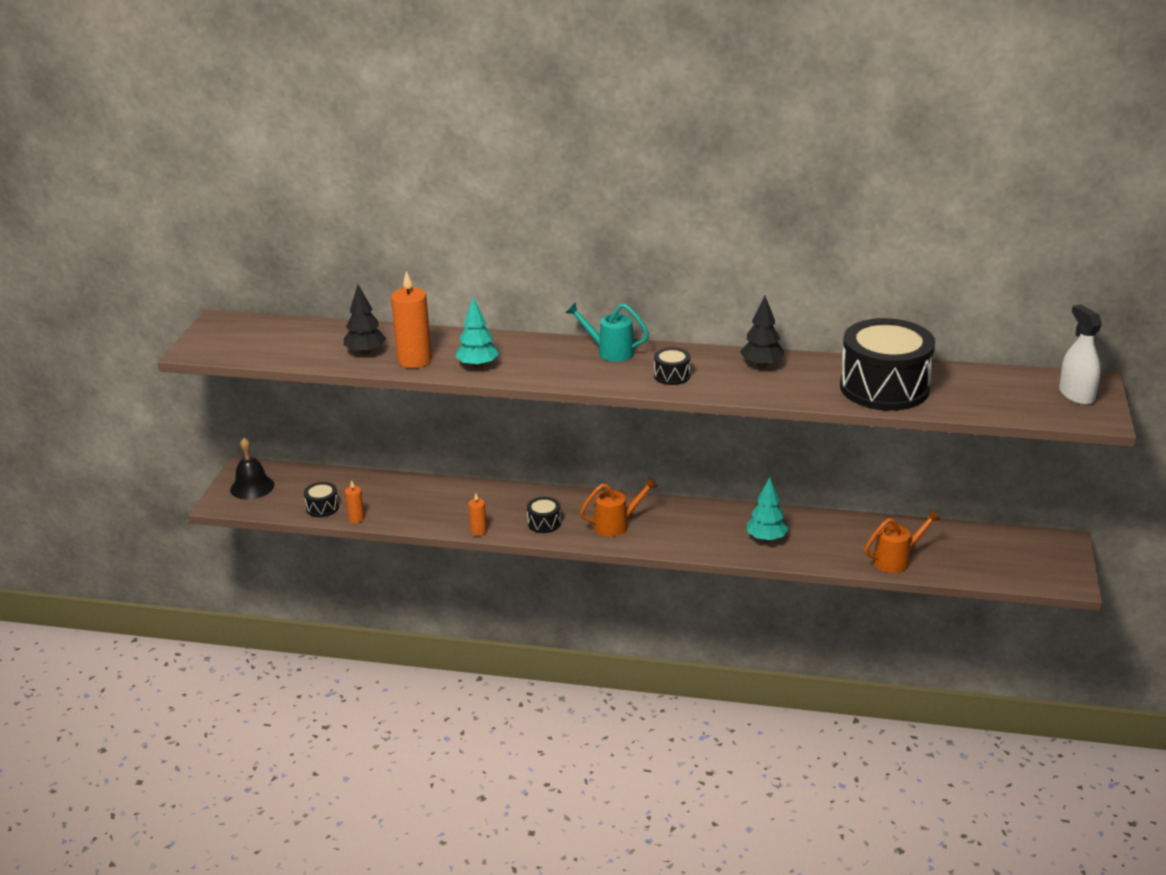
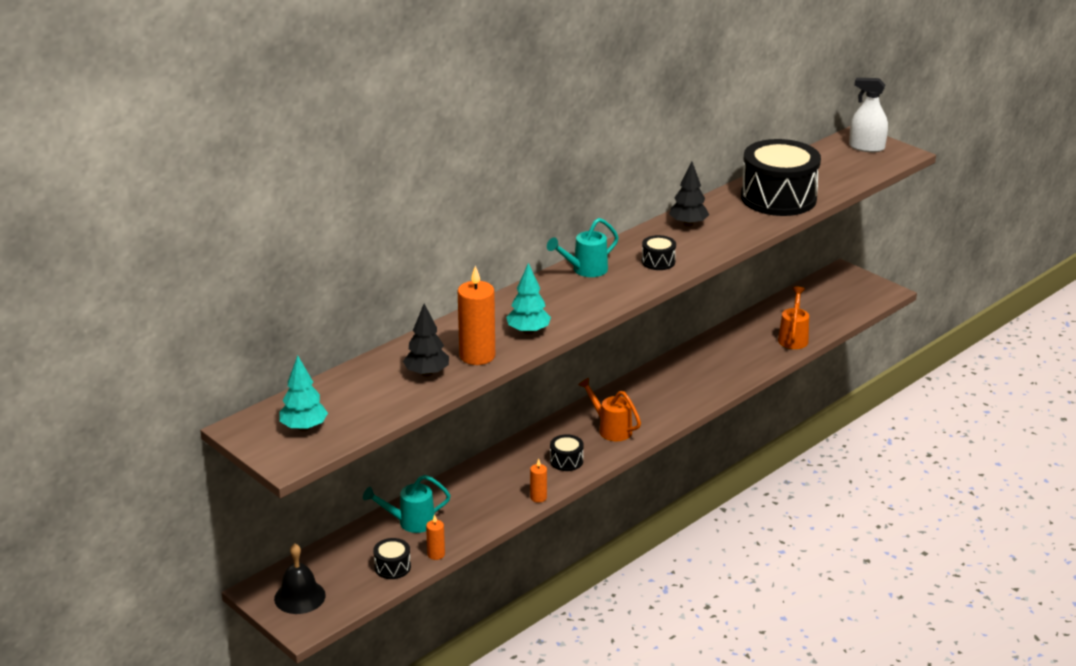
camera: 55 degrees left, 0 degrees up
(385, 491) = (411, 522): none -> turquoise watering can
(616, 525) = (611, 429): orange watering can -> orange watering can turned 60 degrees counterclockwise
(766, 538) = (708, 374): turquoise tree -> turquoise tree (304, 427)

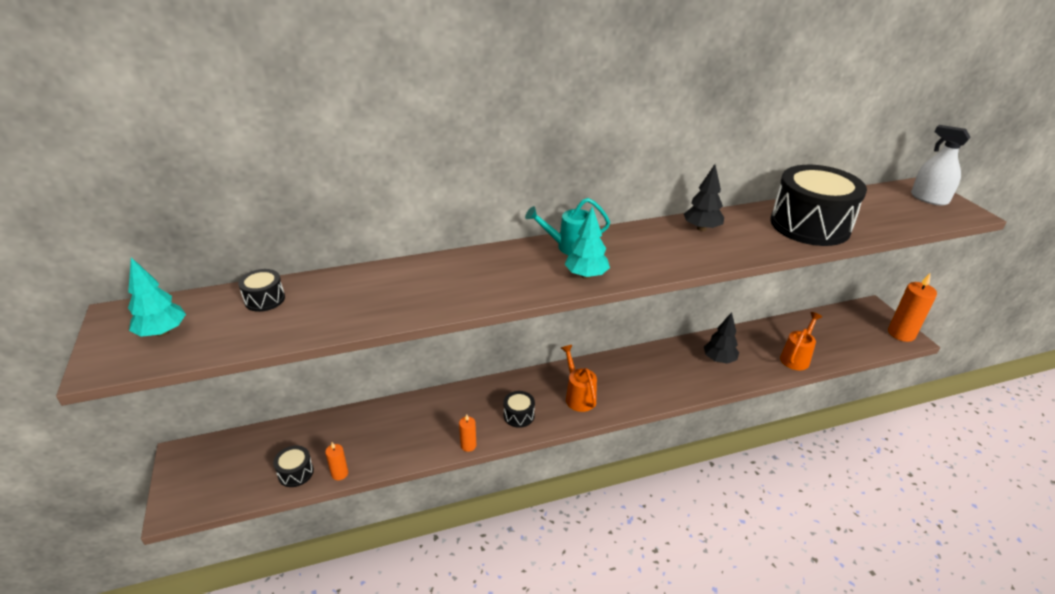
camera: 25 degrees right, 5 degrees up
(299, 597) = (202, 474): black bell -> none
(411, 522) = (349, 431): turquoise watering can -> none
(427, 373) = (328, 309): black tree -> black tree (719, 359)
(477, 356) = (390, 305): orange candle -> orange candle (901, 333)
(528, 331) = (461, 294): turquoise tree -> turquoise tree (586, 275)
(658, 261) = (645, 257): black drum -> black drum (264, 299)

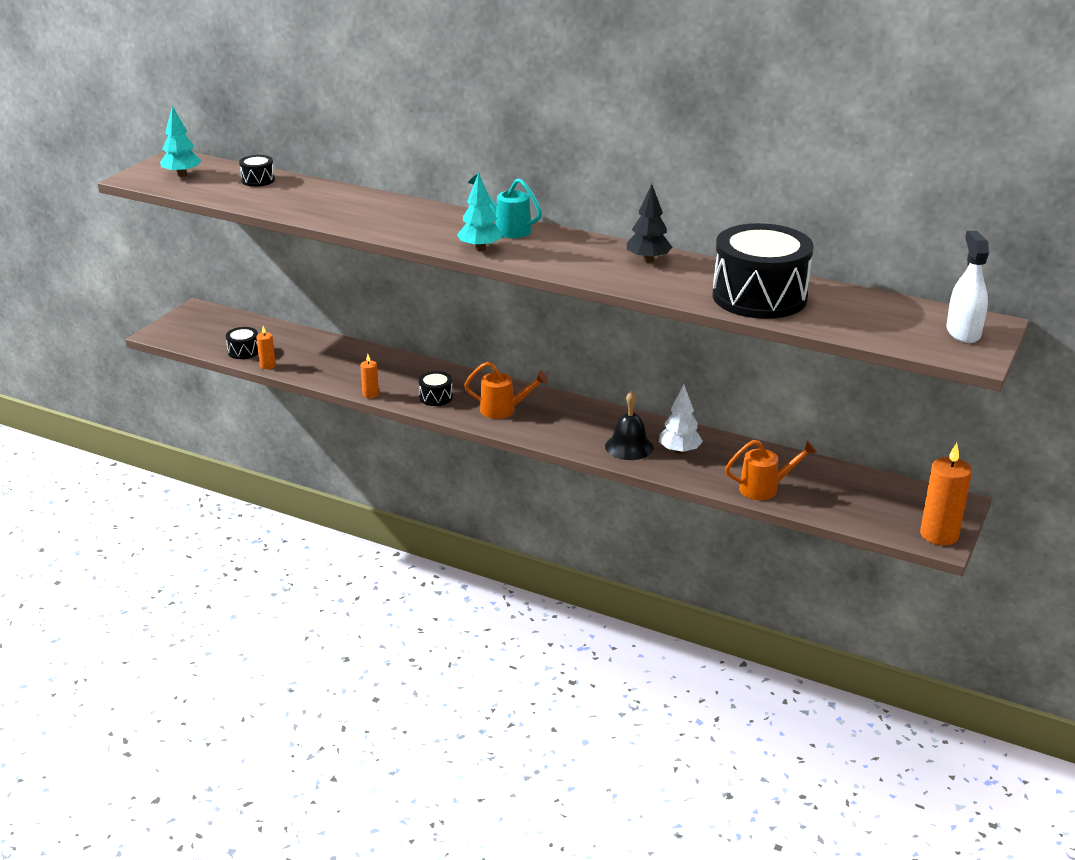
camera: 45 degrees right, 5 degrees down
(578, 396) = (503, 410): orange watering can -> orange watering can turned 75 degrees clockwise
(691, 375) = (629, 447): none -> black bell
(719, 359) = (679, 451): black tree -> white tree

